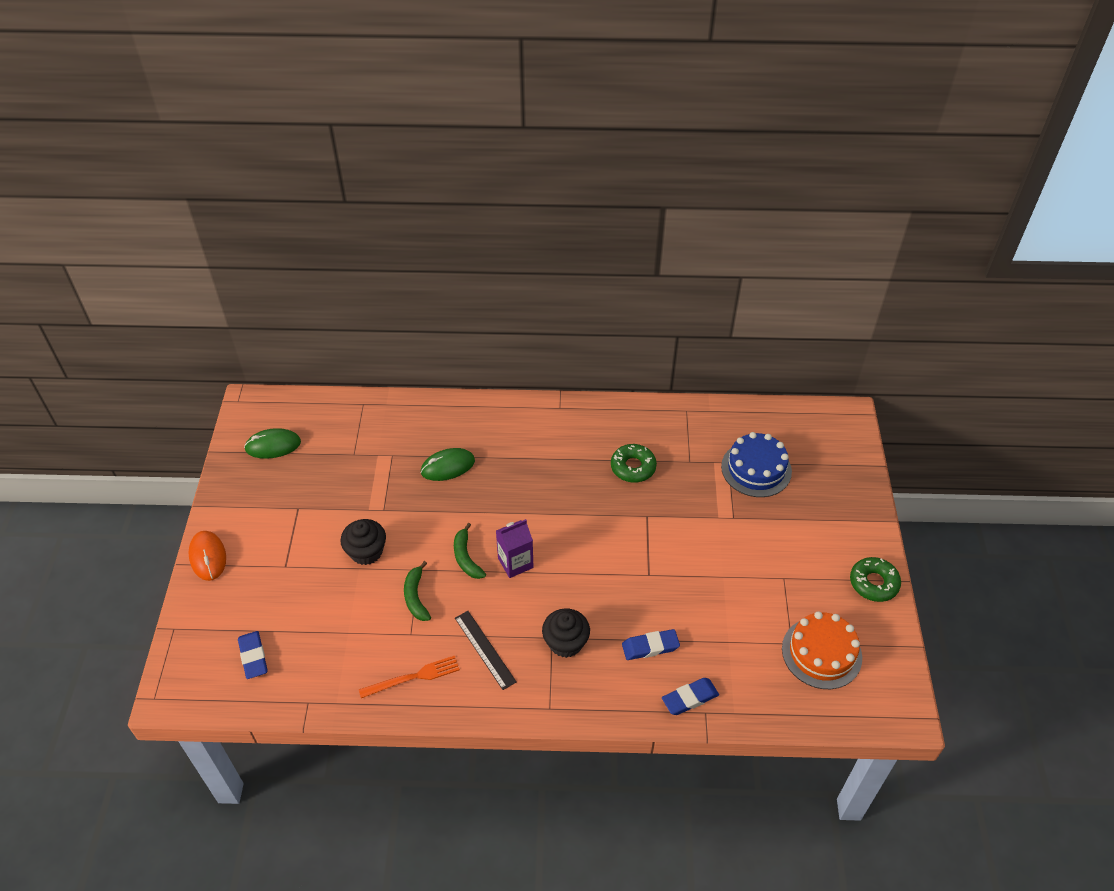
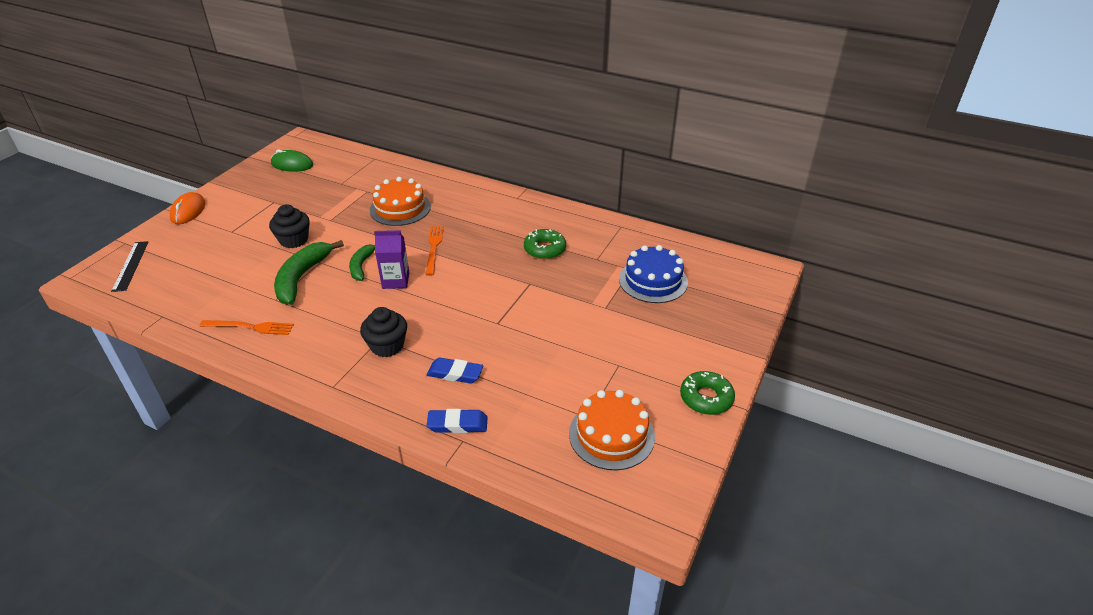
camera: 25 degrees right, 10 degrees down
(253, 657) = (156, 276): blue eraser -> none
(416, 597) = (302, 278): green banana -> green banana, size x1.68
(447, 466) = (400, 208): green mouse -> orange cake
(485, 649) = (320, 328): black ruler -> black ruler (130, 266)
(523, 507) = (434, 248): none -> orange fork

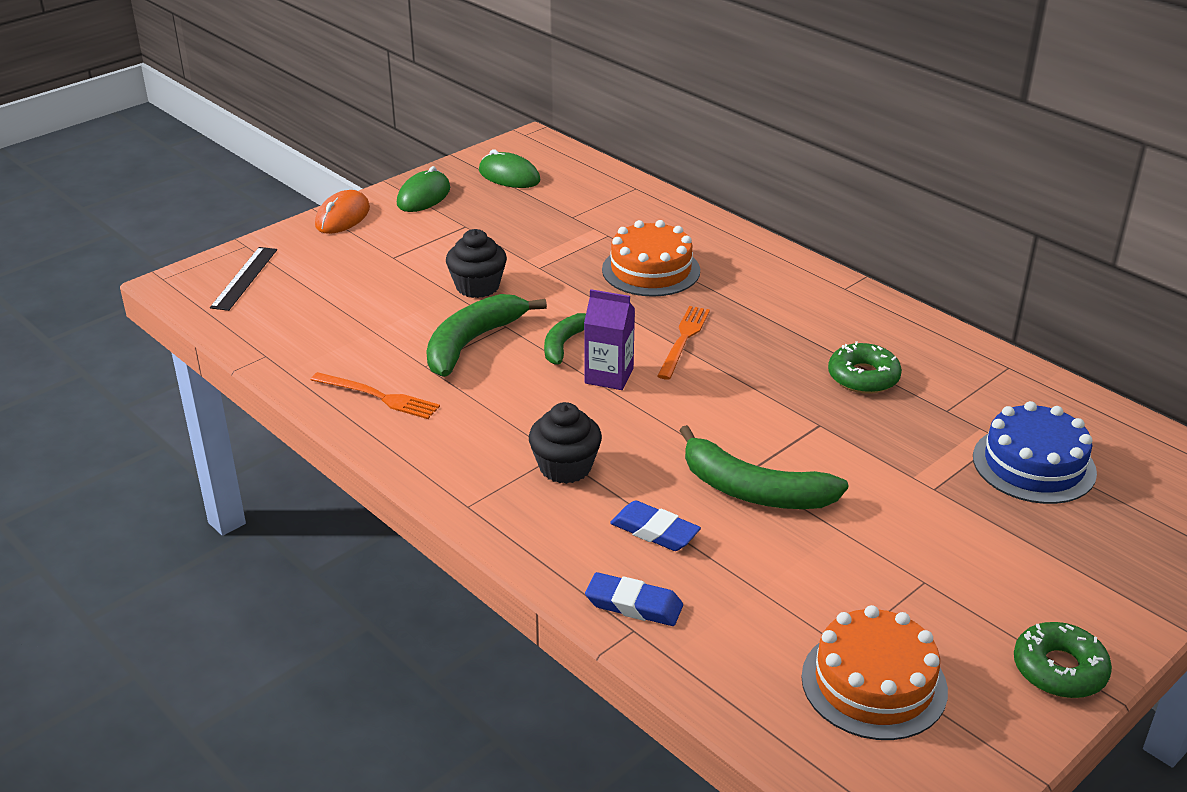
camera: 20 degrees right, 5 degrees down
(239, 187) = (424, 196): none -> green mouse
(505, 333) = (754, 490): none -> green banana

